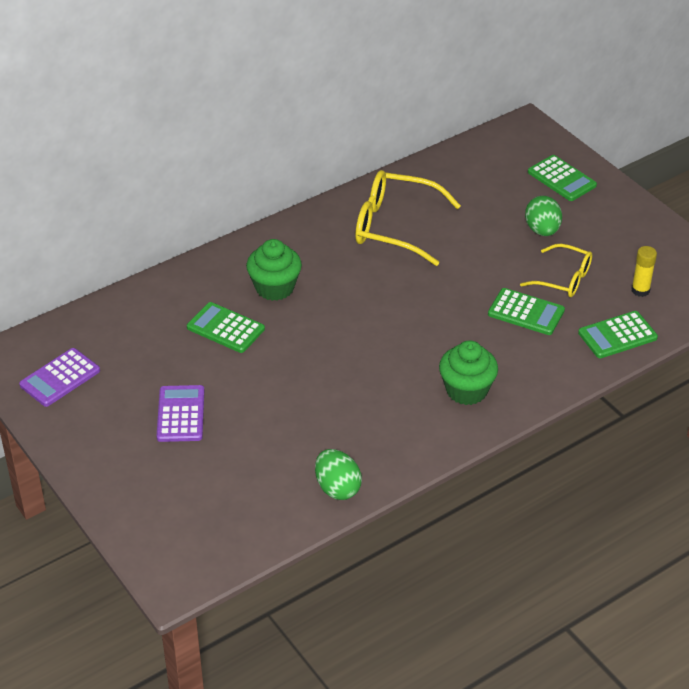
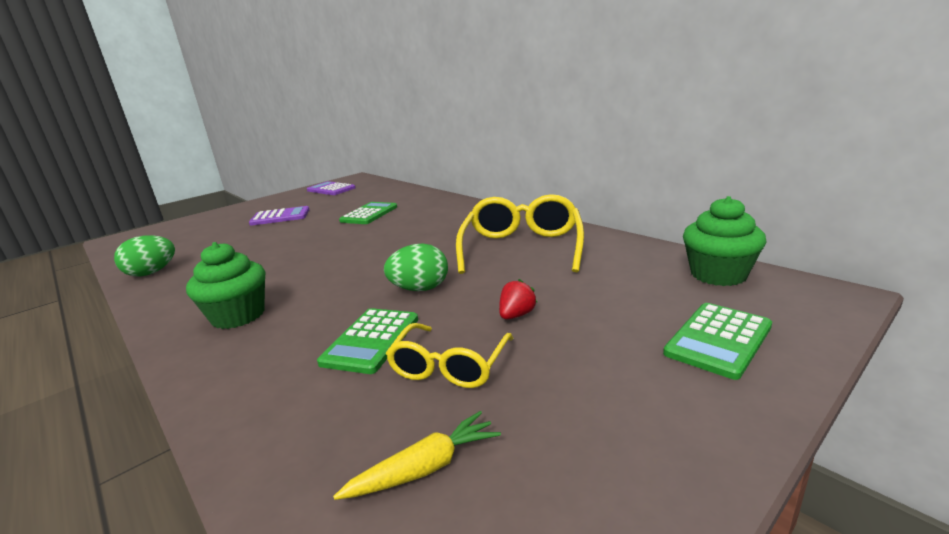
camera: 85 degrees right, 20 degrees down
(274, 288) = (418, 220): green cupcake -> green cupcake (718, 274)
(512, 246) = (516, 315): none -> red strawberry
(542, 230) = (564, 335): green egg -> green egg (420, 289)
(617, 335) = (294, 441): green calculator -> none
(640, 290) = (425, 468): yellow glue stick -> yellow carrot

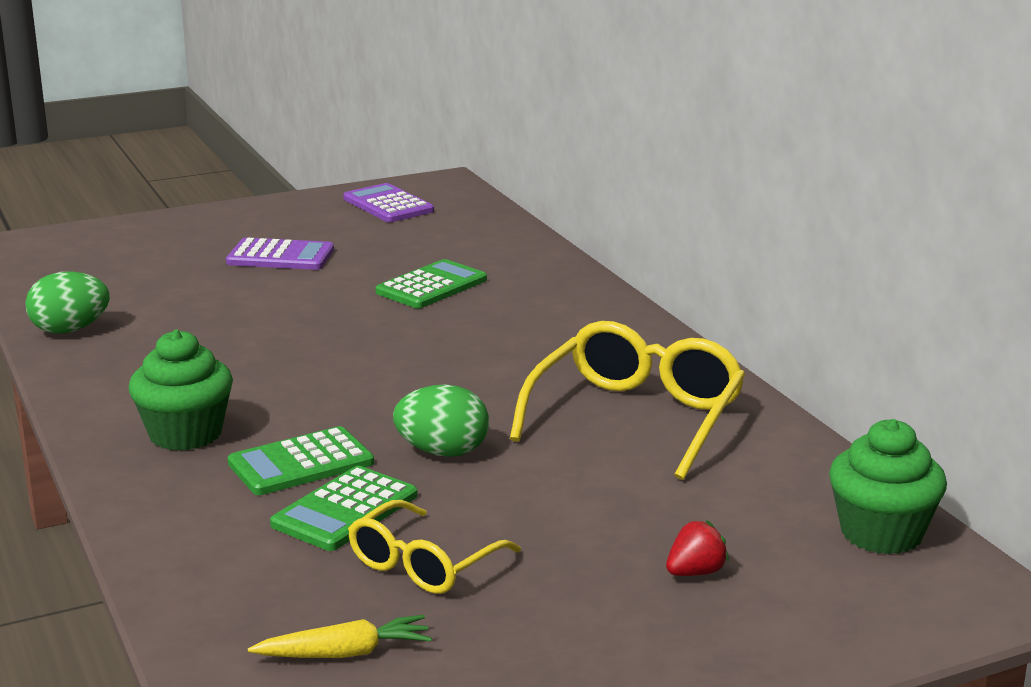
camera: 15 degrees right, 0 degrees up
(516, 315) = (548, 522): red strawberry -> red strawberry (695, 572)
(718, 340) = (773, 614): green calculator -> green calculator (301, 463)

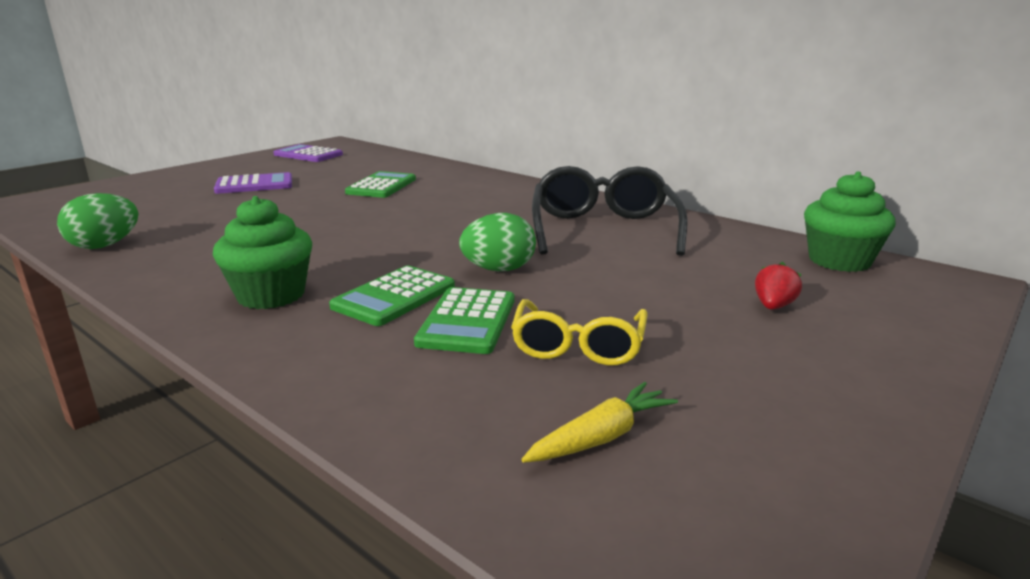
camera: 25 degrees left, 0 degrees up
(635, 418) = (603, 229): yellow glasses -> black glasses

